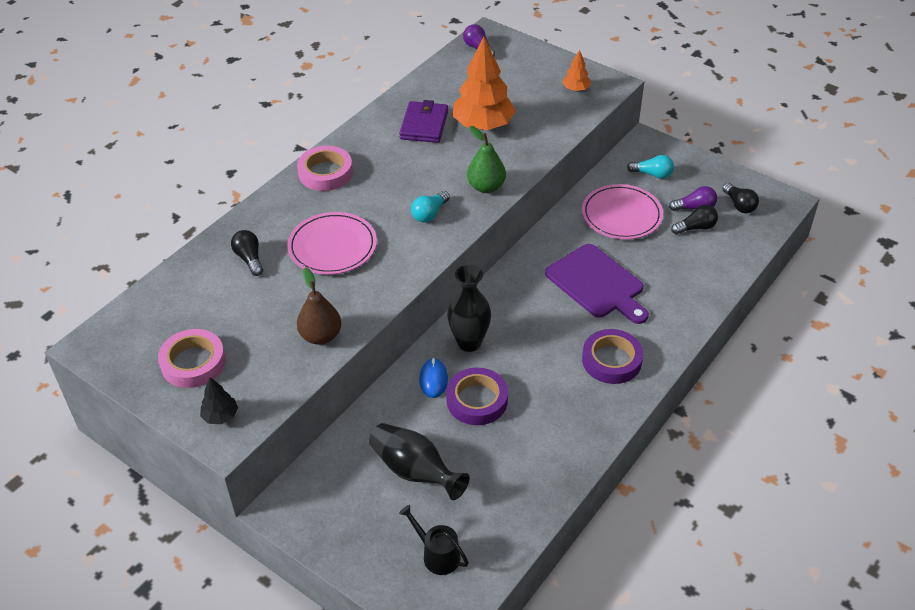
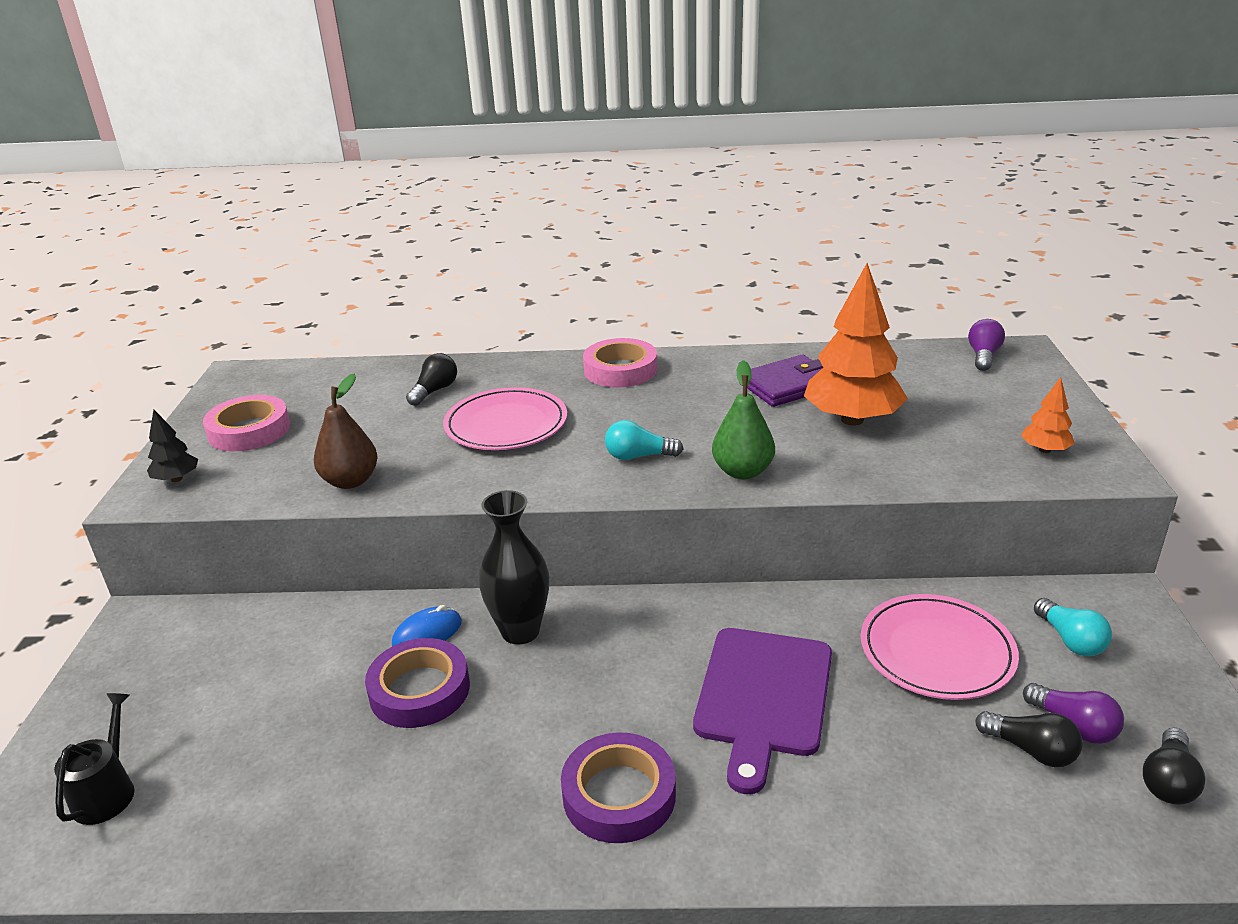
camera: 55 degrees right, 15 degrees down
(415, 471) = (253, 696): black vase -> none

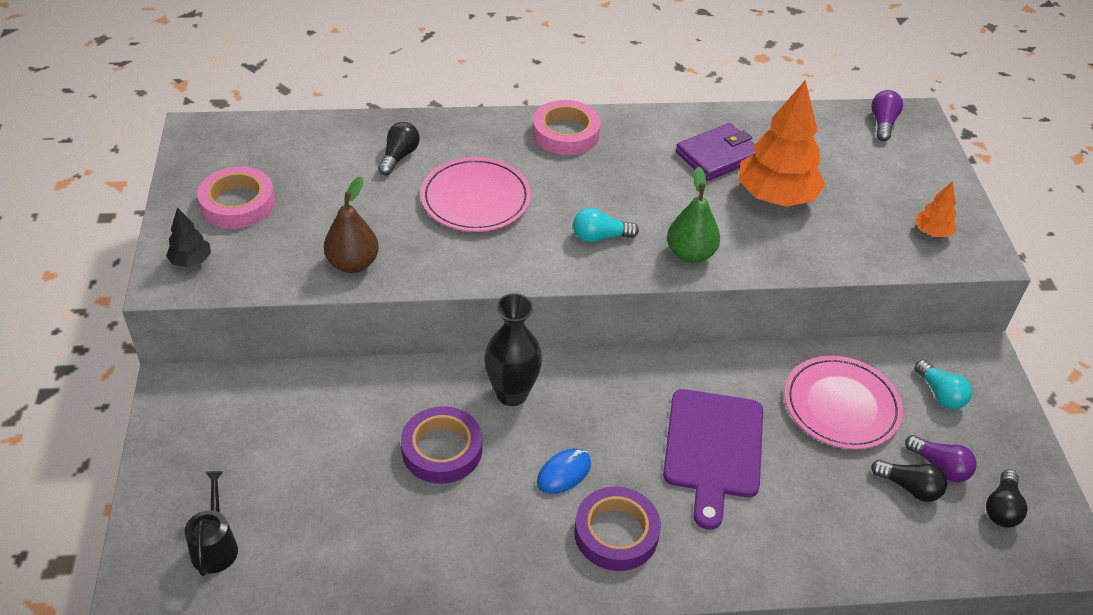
camera: 10 degrees left, 15 degrees up
(427, 633) = (434, 397): blue mouse -> blue mouse (564, 473)

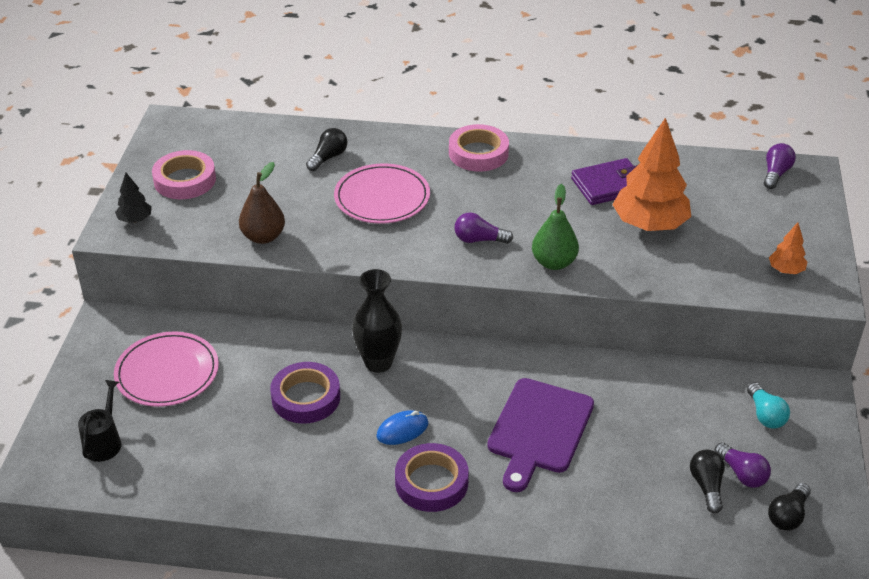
camera: 15 degrees right, 5 degrees down
(600, 237) = (479, 240): turquoise light bulb -> purple light bulb
(841, 406) = (668, 412): pink plate -> pink plate (167, 373)
(909, 487) = (707, 486): black light bulb -> black light bulb turned 135 degrees counterclockwise

